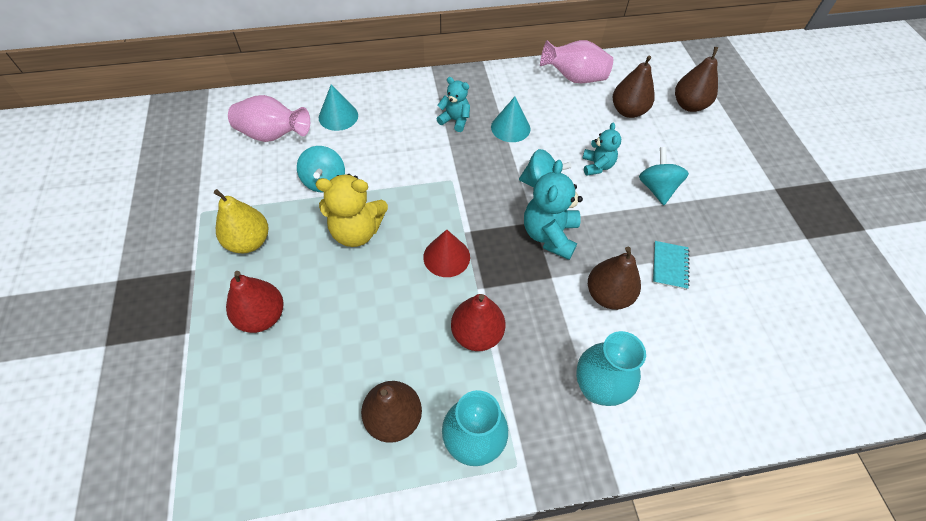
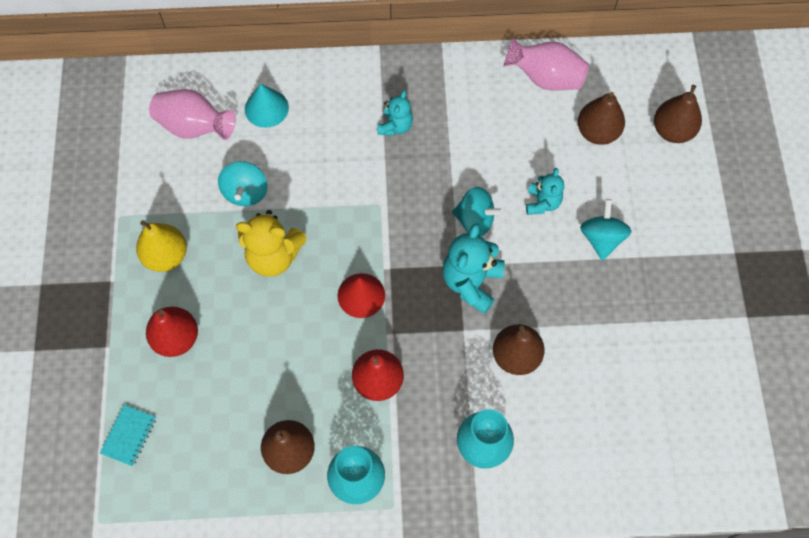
camera: 10 degrees right, 10 degrees up
(455, 120) = (395, 126): turquoise teddy bear -> turquoise teddy bear turned 75 degrees clockwise
(510, 127) = (456, 142): turquoise cone -> none
(669, 266) = (588, 331): turquoise notebook -> turquoise notebook (129, 435)

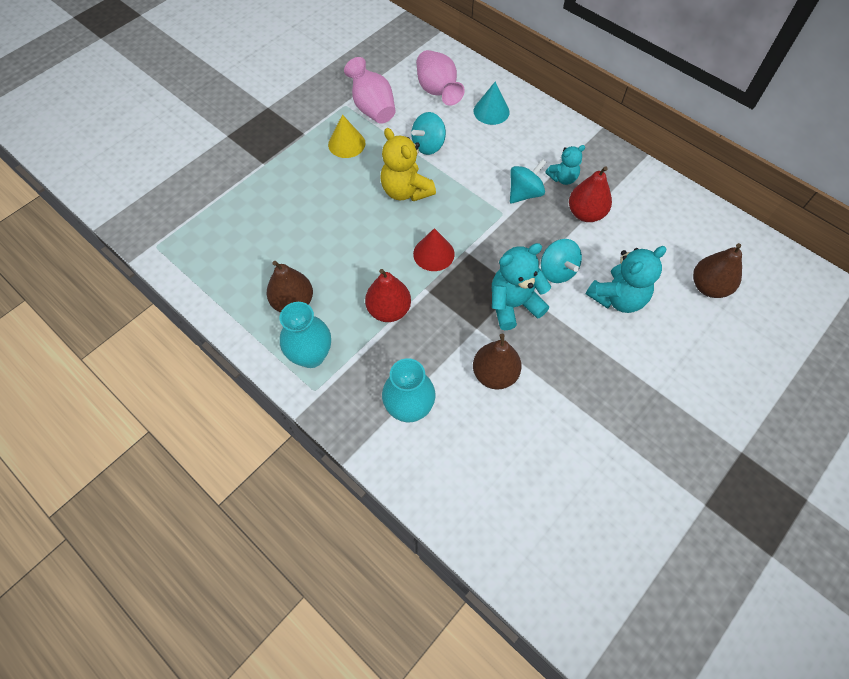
camera: 45 degrees right, 5 degrees down
(129, 435) = (221, 217): turquoise notebook -> none
(166, 256) = (346, 144): yellow pear -> yellow cone
(176, 338) = (303, 189): red pear -> red pear (585, 213)
(542, 203) = (617, 298): turquoise teddy bear -> turquoise teddy bear, size x1.64
(545, 78) = (703, 226): pink vase -> pink vase (372, 108)
(601, 238) = (639, 354): turquoise spinning top -> turquoise spinning top (524, 193)
(672, 131) = (773, 331): brown pear -> none

